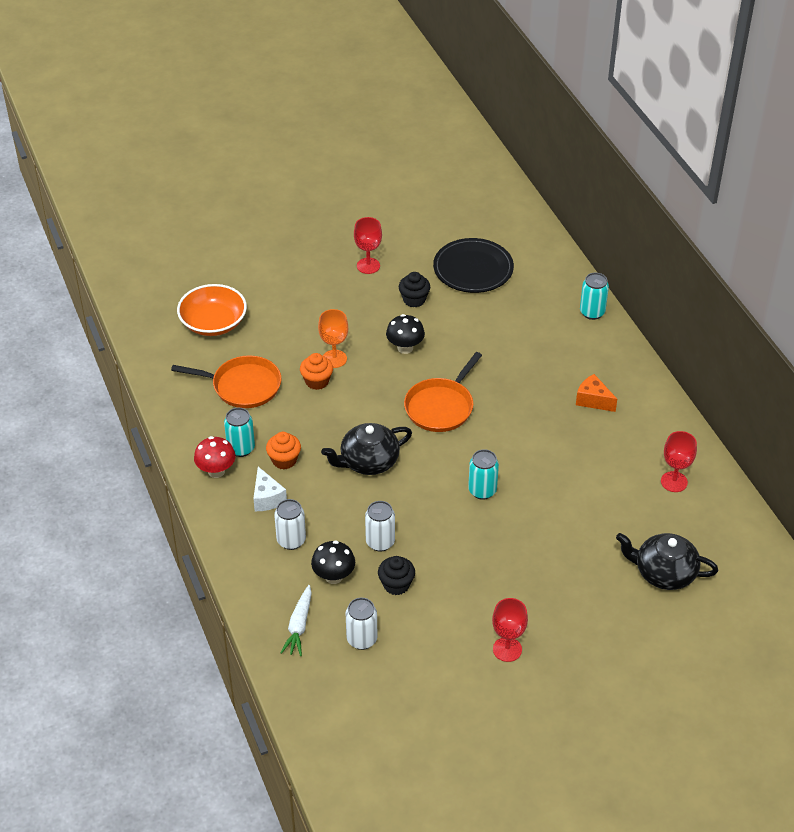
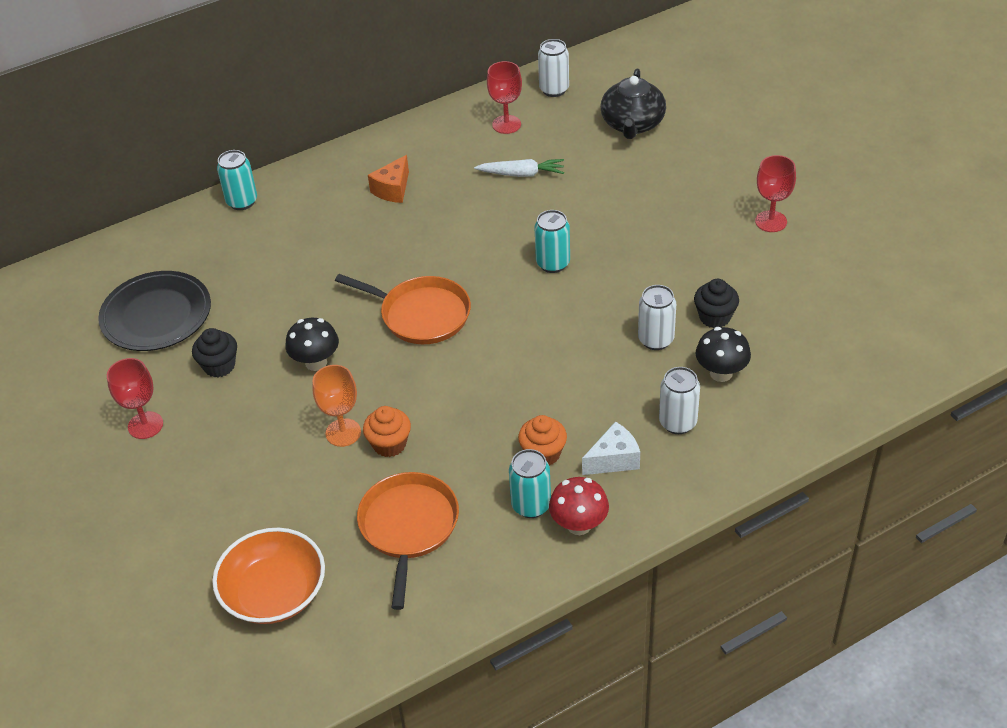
camera: 95 degrees left, 0 degrees up
(299, 626) = (805, 392): white carrot -> white carrot (521, 174)
(362, 639) = (802, 335): white can -> white can (554, 89)
(368, 461) = (528, 369): black teapot -> none

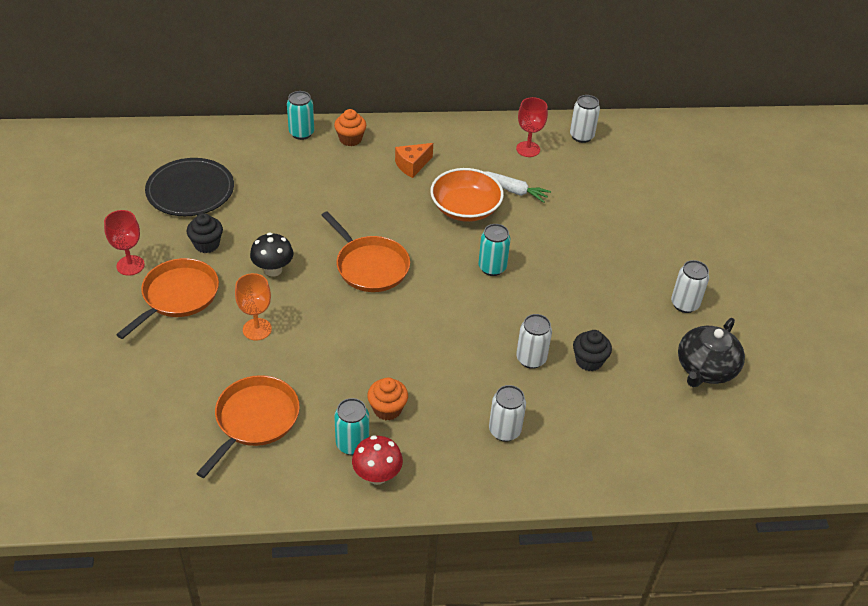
camera: 20 degrees right, 0 degrees up
(226, 435) = (178, 296): none -> orange pan
(274, 592) = (132, 424): orange bowl -> orange bowl (465, 208)
(389, 444) = (283, 352): orange cupcake -> orange cupcake (350, 139)
(614, 460) = (436, 437): white cheese -> none
(632, 124) = (624, 185): black teapot -> black teapot (705, 368)
(721, 373) = (564, 407): black mushroom -> none
(771, 221) = (684, 304): red goblet -> white can

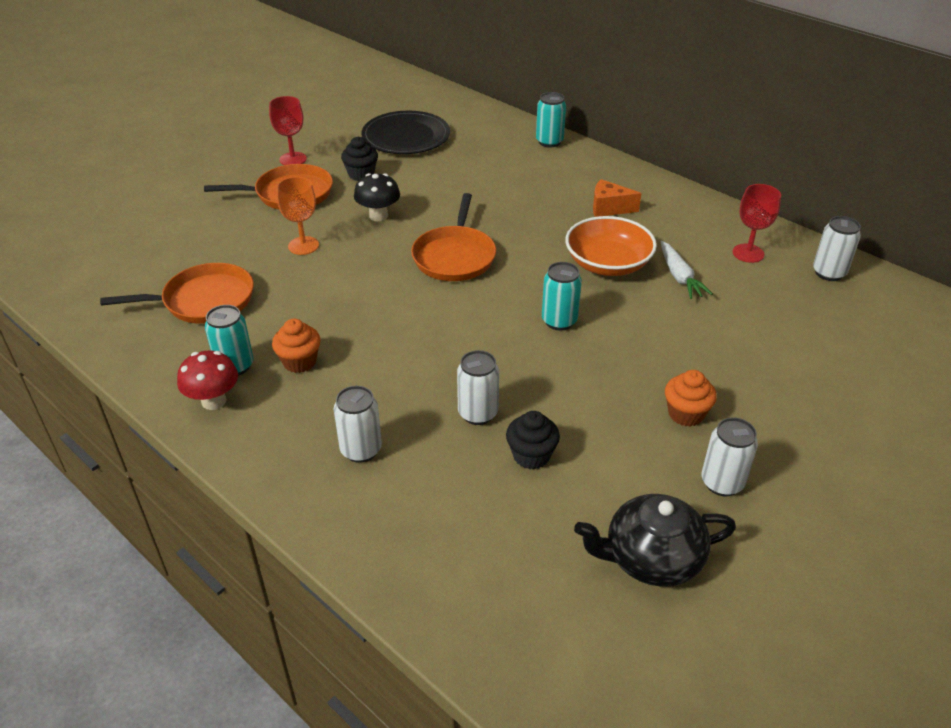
camera: 50 degrees right, 5 degrees down
(350, 139) = (584, 164): orange cupcake -> orange cupcake (686, 414)

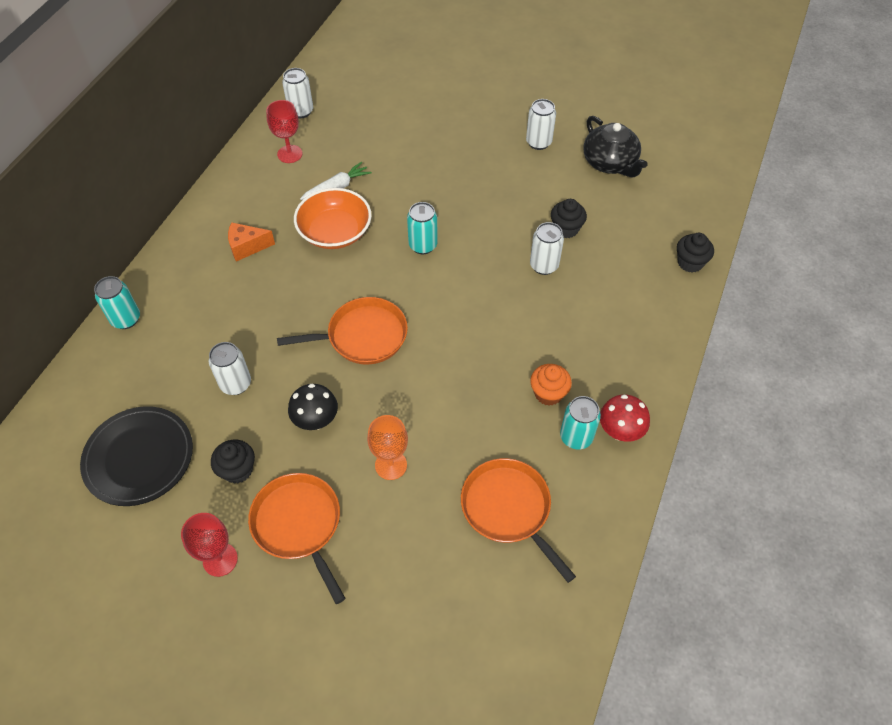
camera: 110 degrees left, 15 degrees up
(361, 450) = (612, 318): white can -> white can (236, 384)
(402, 576) = (690, 262): none -> black cupcake
(609, 208) = (247, 247): orange cheese -> orange cheese turned 90 degrees clockwise
(686, 414) = (489, 164): orange cupcake -> none

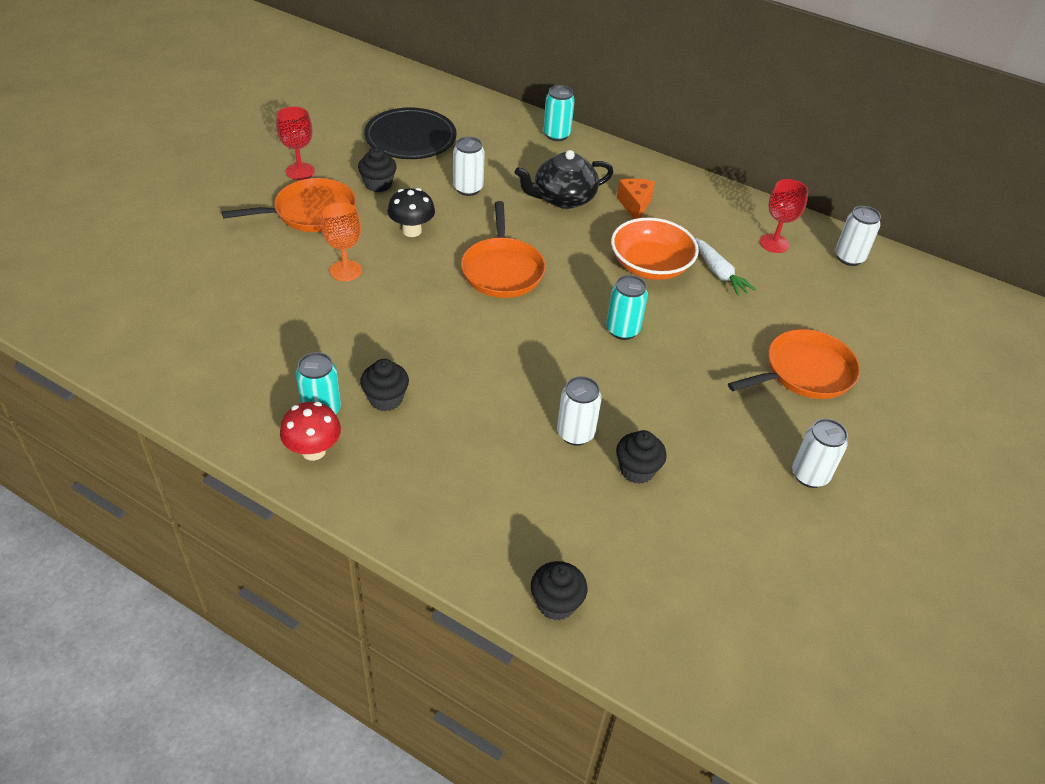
camera: 95 degrees right, 10 degrees down
(508, 509) = (263, 342): orange pan -> orange pan (805, 372)
(548, 393) = (386, 399): orange cupcake -> black cupcake
(610, 163) = (769, 554): black teapot -> black teapot (563, 198)

